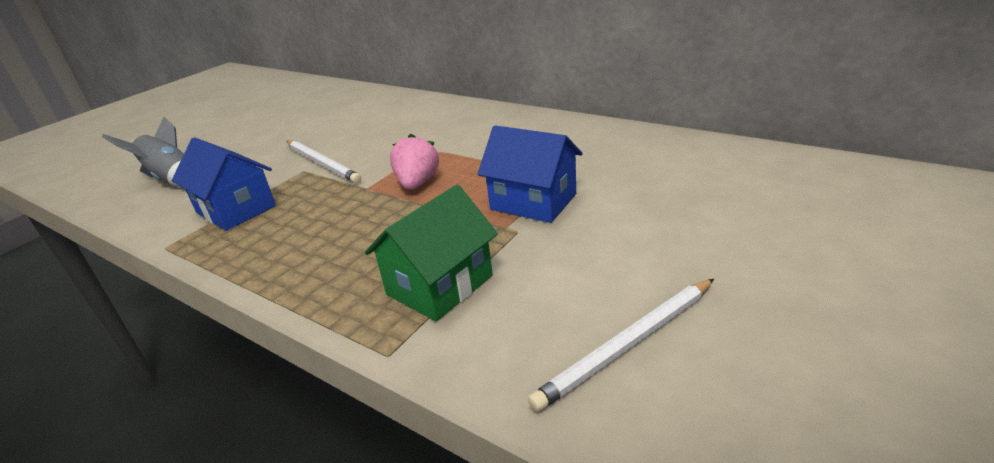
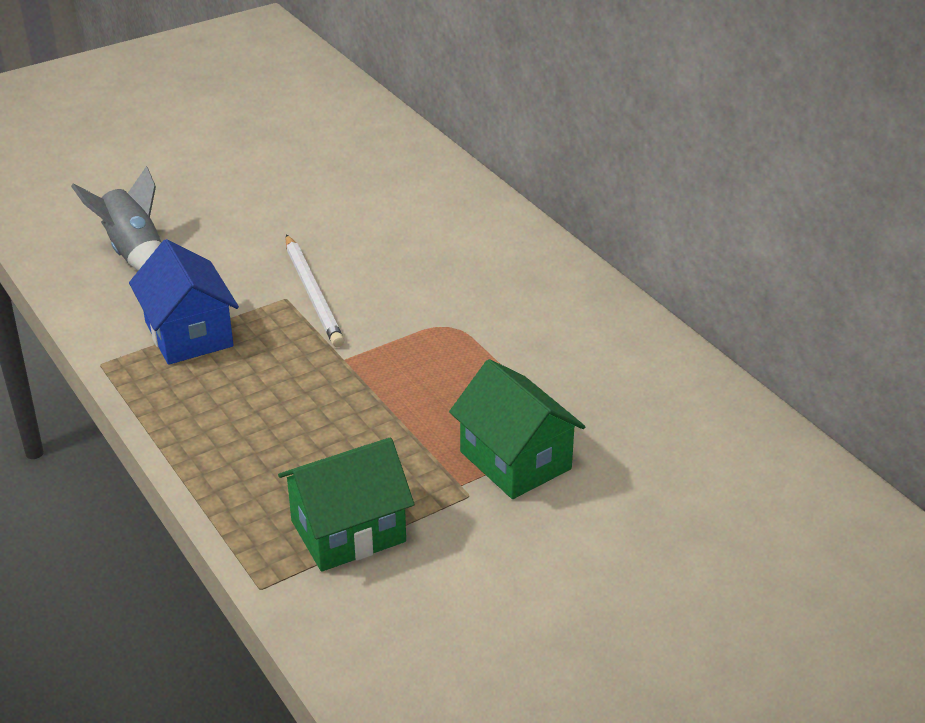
camera: 20 degrees right, 5 degrees up
(417, 183) = (404, 375): pink strawberry -> none
(533, 201) = (515, 460): blue house -> green house
(628, 344) = (477, 670): white pencil -> none

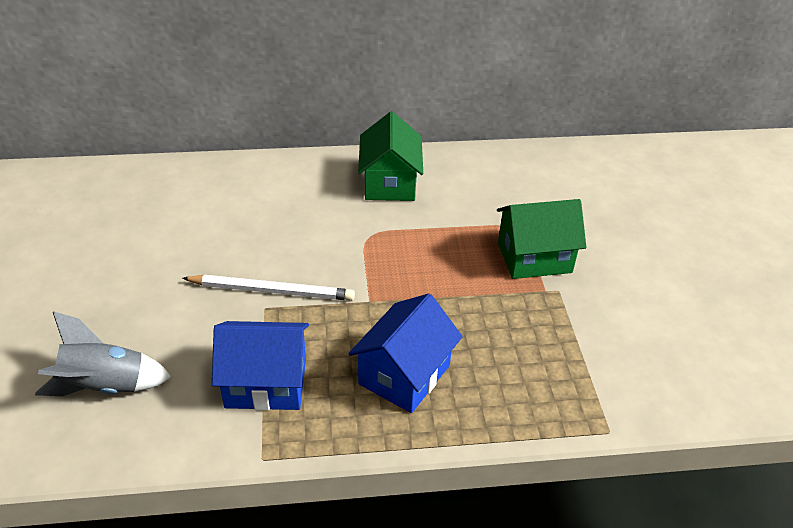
camera: 65 degrees left, 5 degrees up
(253, 415) = (404, 374): none -> blue house
(348, 531) = (568, 363): green house -> green house (390, 183)

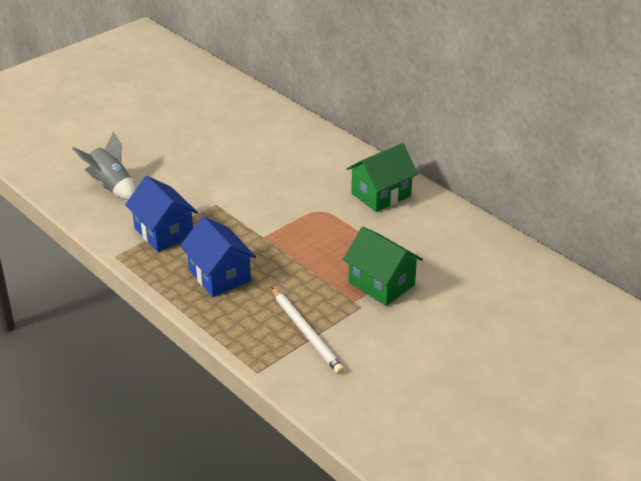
camera: 55 degrees right, 5 degrees down
(271, 291) = (231, 200): white pencil -> white pencil (306, 332)
(404, 374) = (219, 275): blue house -> blue house turned 60 degrees clockwise

